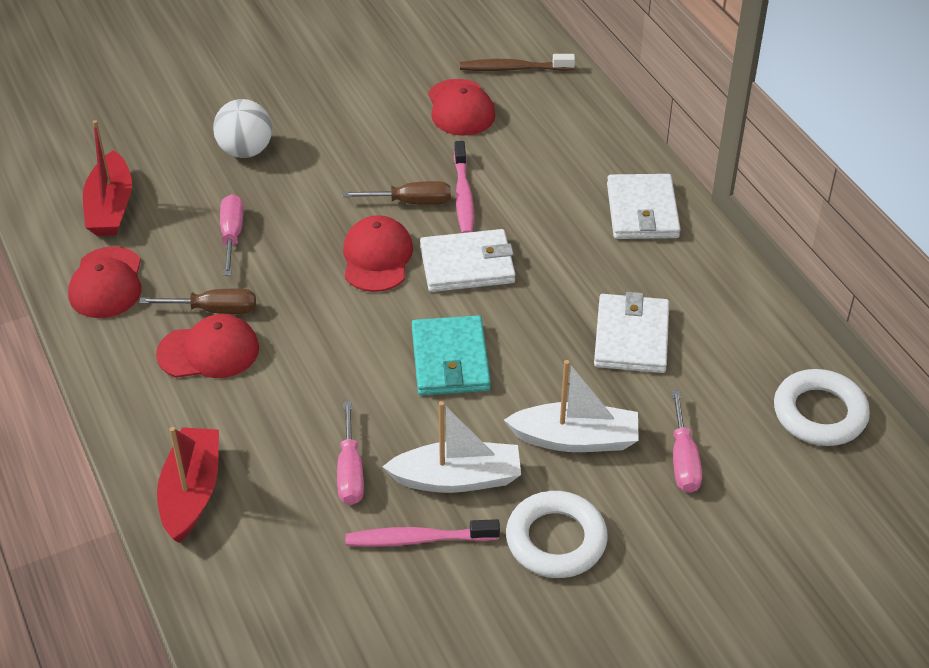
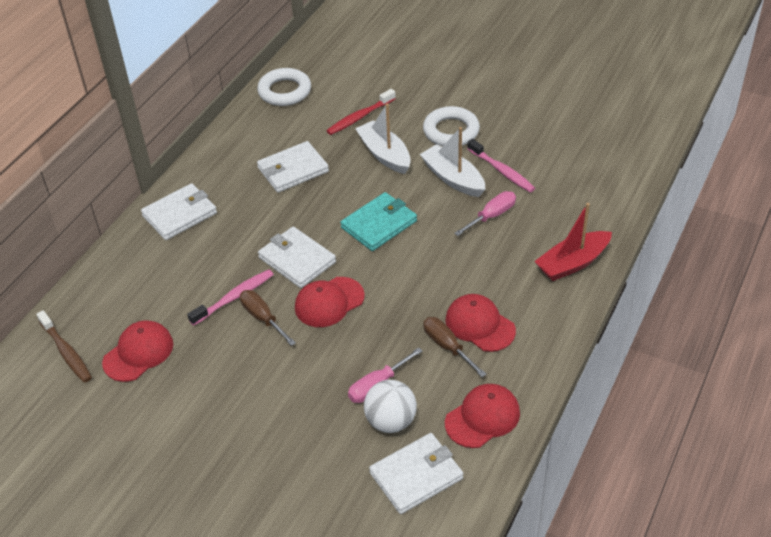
camera: 125 degrees left, 0 degrees up
(110, 207) = (416, 475): red boat -> white wallet
(245, 151) = (287, 442): white ball -> white ball (391, 421)
(683, 459) = (359, 117): pink screwdriver -> red toothbrush

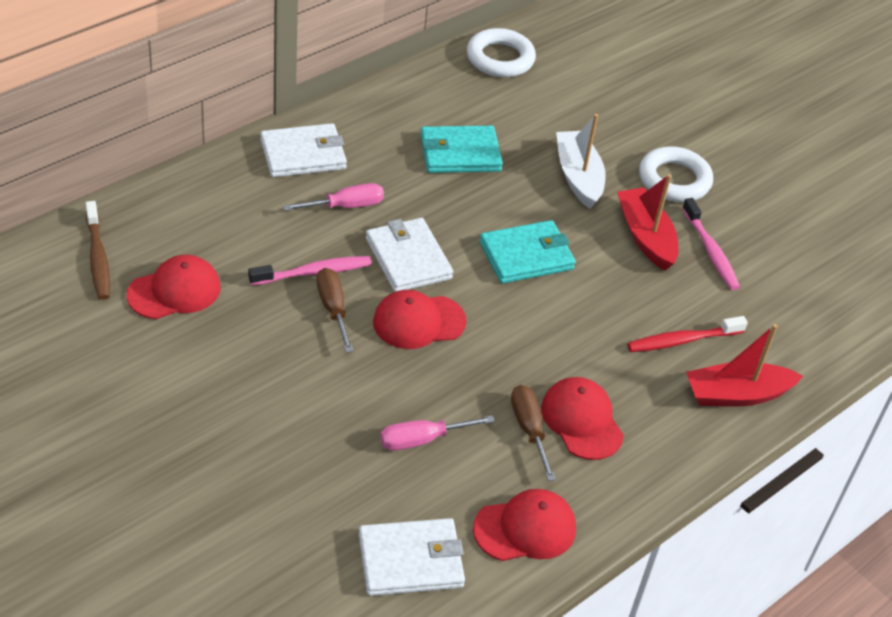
camera: 15 degrees right, 0 degrees up
(293, 170) = (460, 153): white wallet -> turquoise wallet
(359, 117) = (572, 122): red toothbrush -> red toothbrush (682, 340)
(391, 421) = (415, 486): white ball -> none
(453, 178) = (645, 237): white boat -> red boat
(491, 216) = (668, 299): pink screwdriver -> pink screwdriver (346, 206)

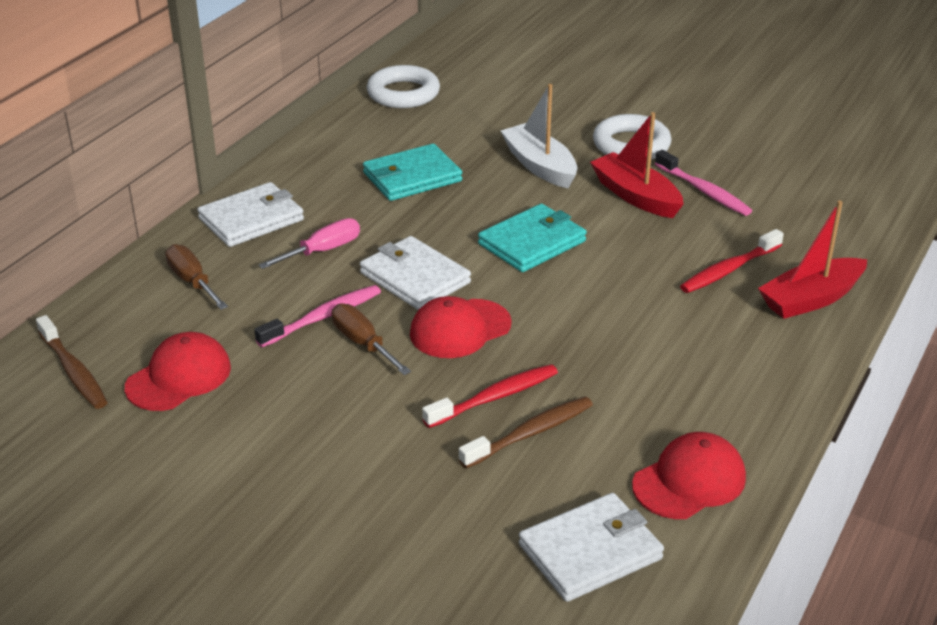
camera: 15 degrees left, 10 degrees down
(412, 396) = (495, 397): none -> red toothbrush
(422, 440) = (530, 433): pink screwdriver -> brown toothbrush
(529, 429) = (633, 390): brown screwdriver -> brown screwdriver (192, 282)
(582, 421) = (680, 366): red cap -> none

